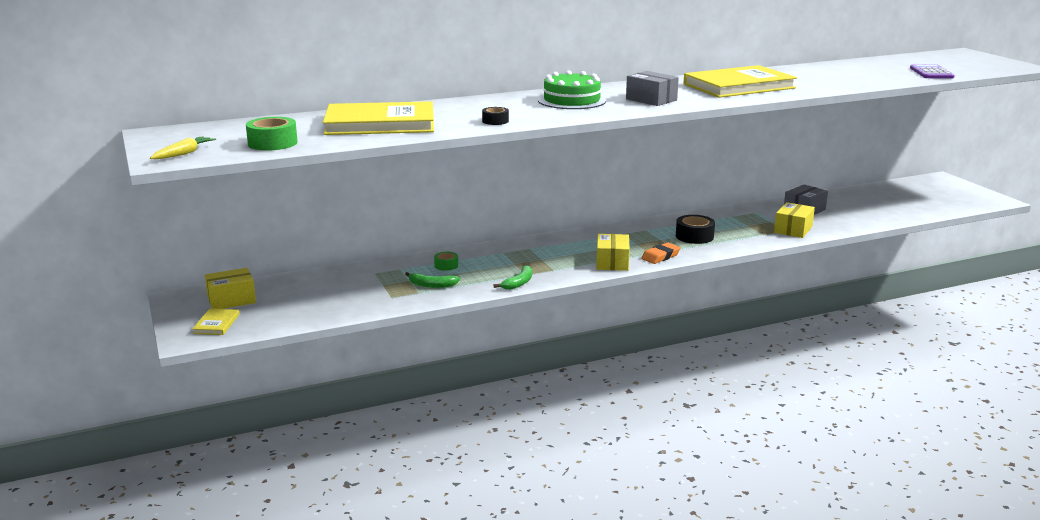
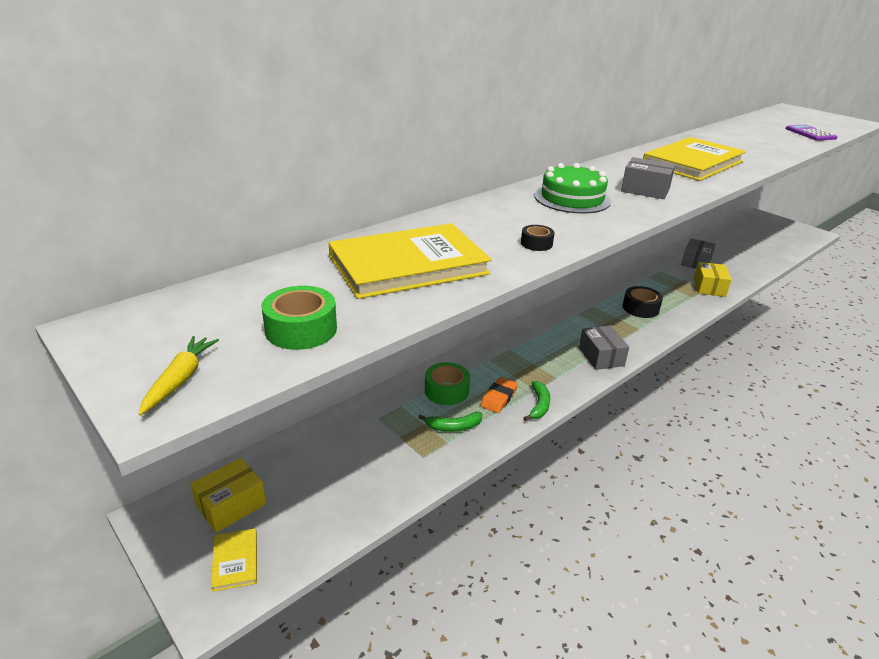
camera: 20 degrees left, 10 degrees up
(446, 265) = (446, 390): green tape -> green tape, size x1.70
(612, 262) = (601, 356): yellow box -> grey box
(660, 256) = (635, 340): orange eraser -> orange eraser (499, 398)

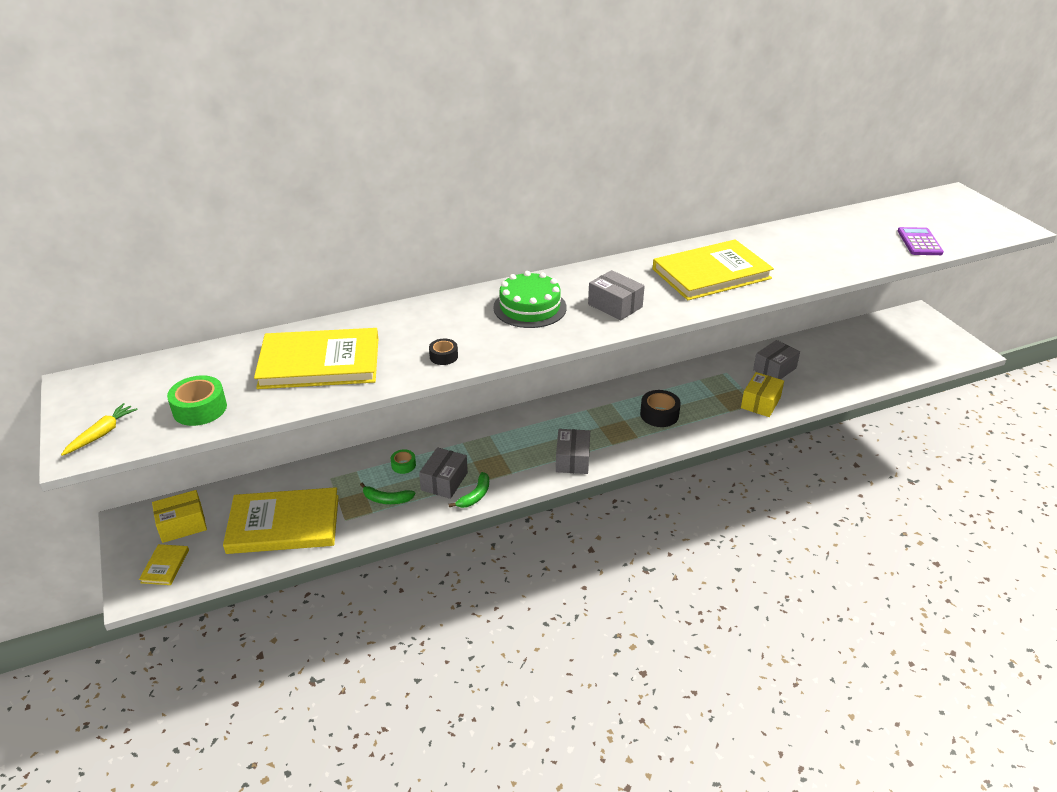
camera: 20 degrees right, 5 degrees up
(357, 477) = (284, 524): none -> yellow book
(446, 390) = (403, 465): green tape -> green tape, size x0.59
(499, 398) = (444, 481): orange eraser -> grey box

